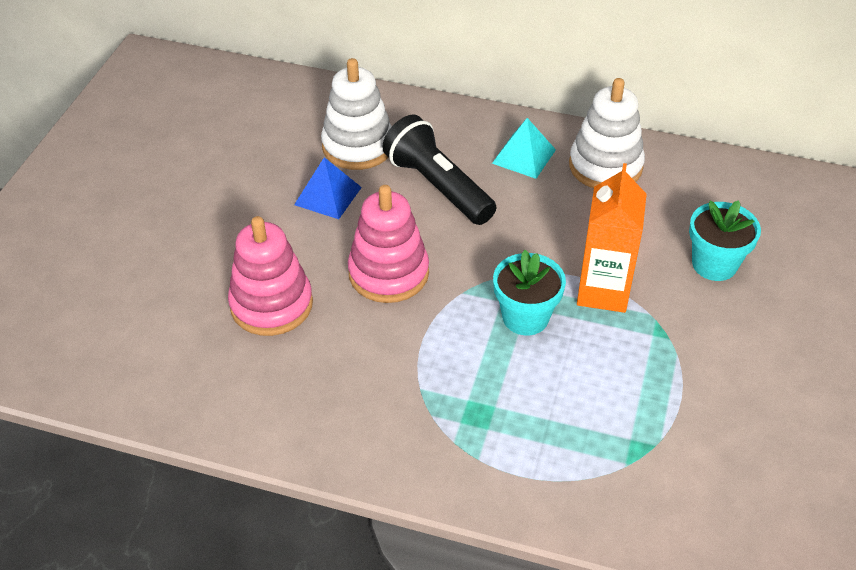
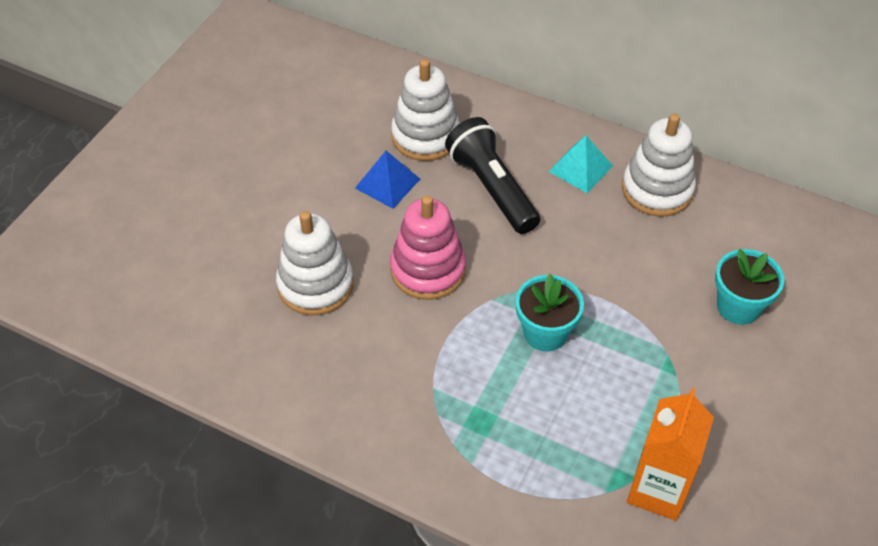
camera: 10 degrees right, 5 degrees up
(271, 304) = (315, 285): pink stacking toy -> white stacking toy
(603, 291) = (624, 318): orange carton -> orange carton (658, 490)

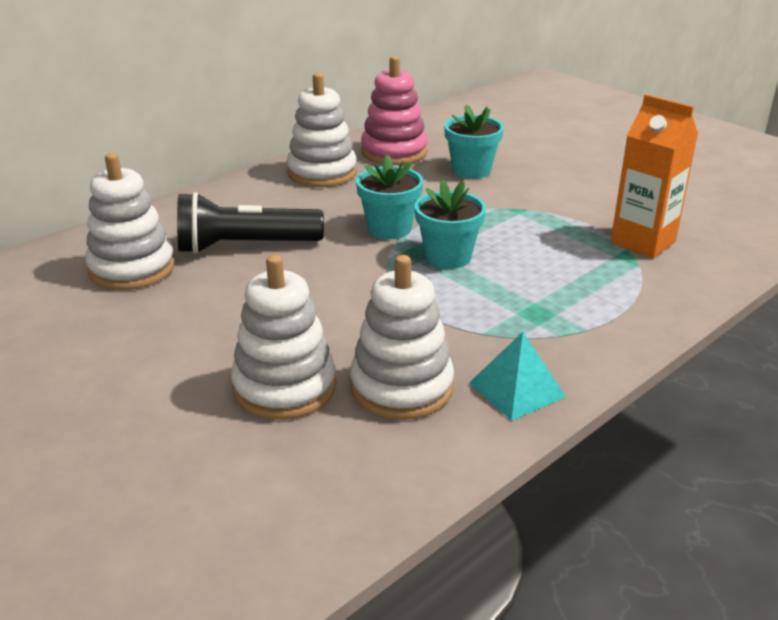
camera: 70 degrees left, 20 degrees down
(341, 353) = (401, 387): none -> white stacking toy
(387, 183) = (175, 306): blue pyramid -> none
(428, 270) = (322, 305): pink stacking toy -> pink stacking toy (394, 152)
(574, 275) = (389, 229): none -> turquoise flower pot
(580, 168) = (264, 199): turquoise pyramid -> turquoise pyramid (517, 390)

